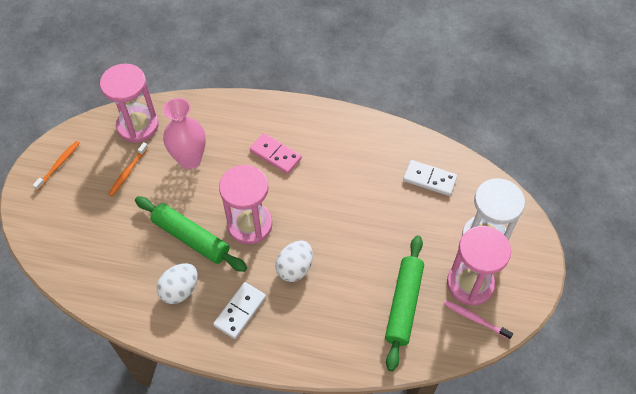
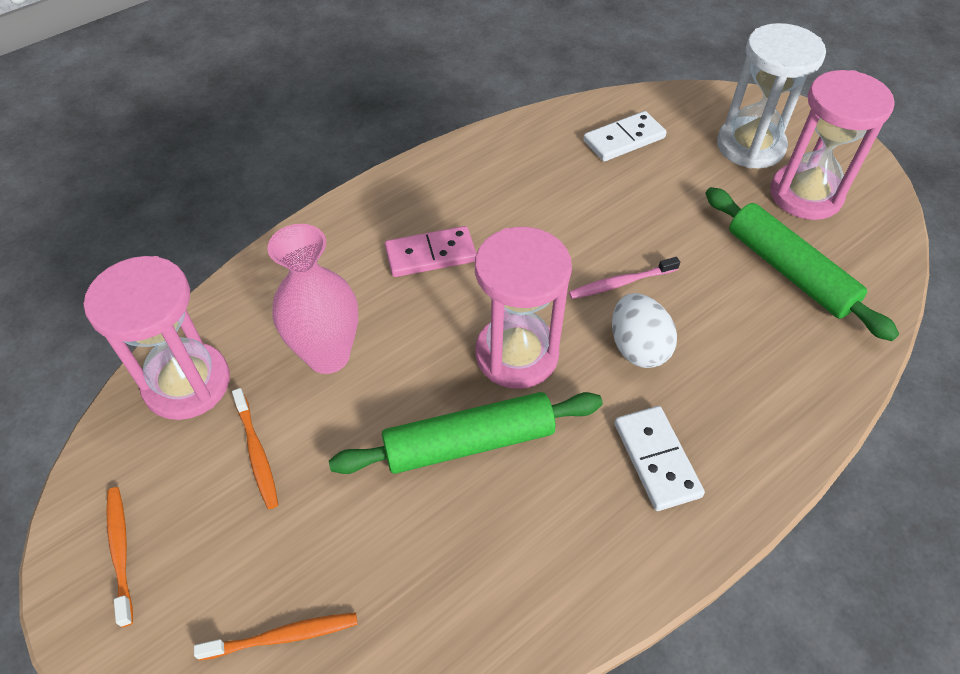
camera: 50 degrees left, 5 degrees down
(67, 237) = (283, 636): none -> orange toothbrush
(180, 290) = (551, 518): white egg -> none
(475, 319) = (859, 220): pink toothbrush -> pink toothbrush (621, 283)

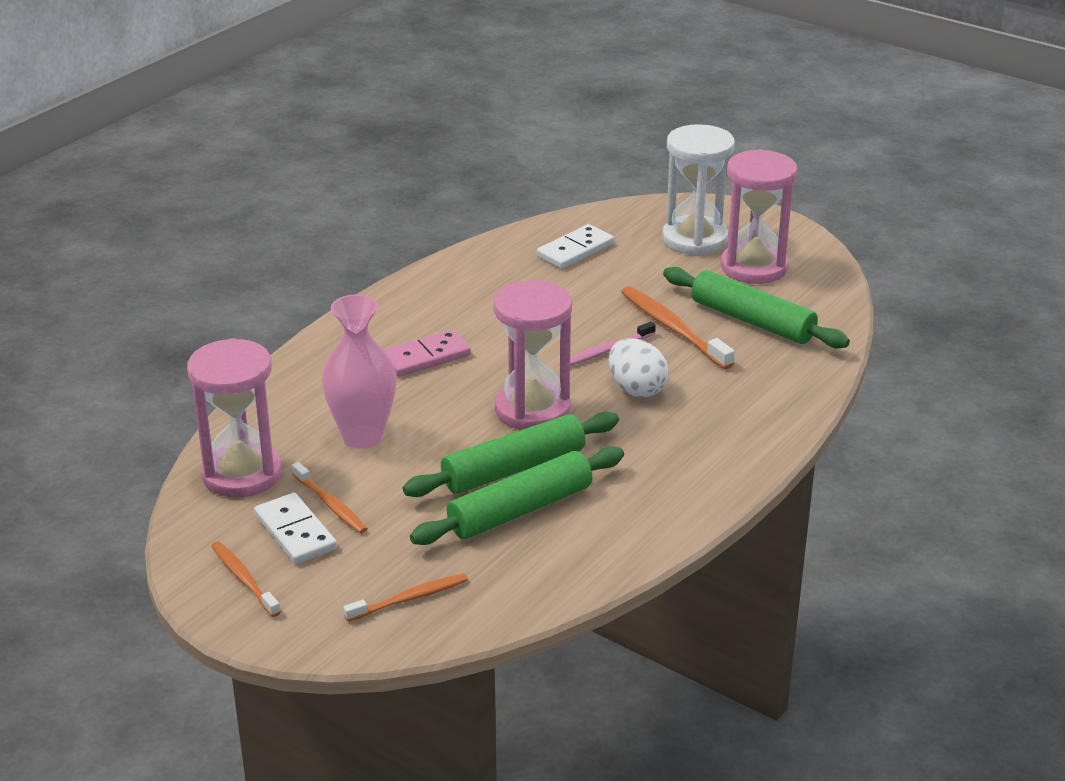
camera: 15 degrees left, 20 degrees down
(456, 513) = (520, 510): none -> green rolling pin
(656, 459) = (674, 453): white domino -> white domino (295, 532)
(699, 265) = (673, 328): none -> orange toothbrush

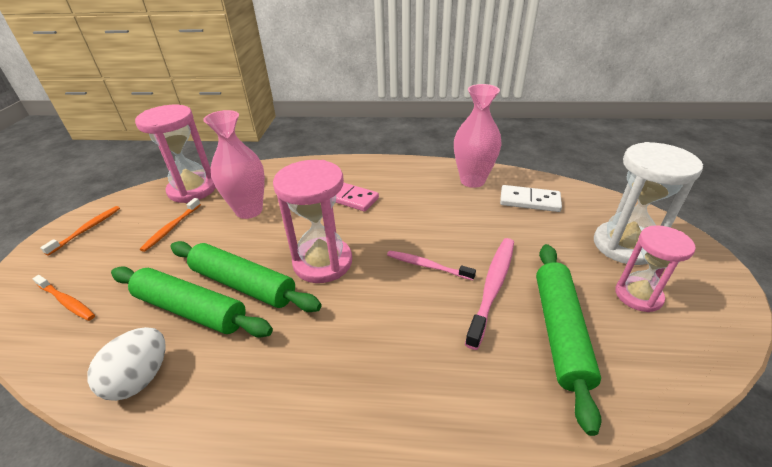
camera: 60 degrees right, 5 degrees up
(295, 532) = (138, 227): white domino -> none
(495, 265) = (472, 181): none -> pink vase
(636, 389) = (390, 303): white egg -> white egg (140, 378)
(673, 328) = (492, 287): orange toothbrush -> pink toothbrush
(754, 267) = (638, 295): pink hourglass -> pink hourglass, size x0.65

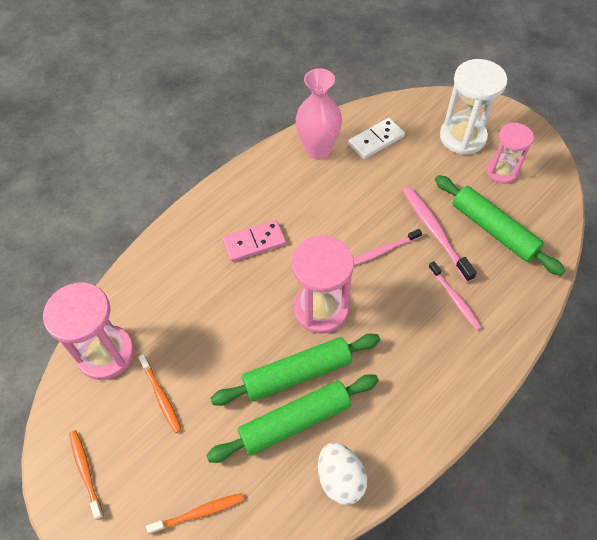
camera: 50 degrees left, 20 degrees up
(249, 210) = (196, 323): pink vase -> none
(434, 349) = (454, 299): none -> pink toothbrush

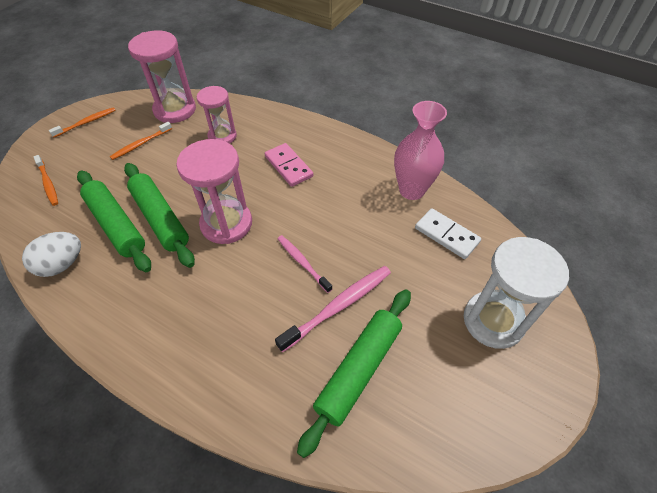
camera: 75 degrees right, 5 degrees down
(454, 299) = (254, 336): pink toothbrush -> none
(501, 171) = (456, 373): pink hourglass -> pink hourglass (222, 136)

